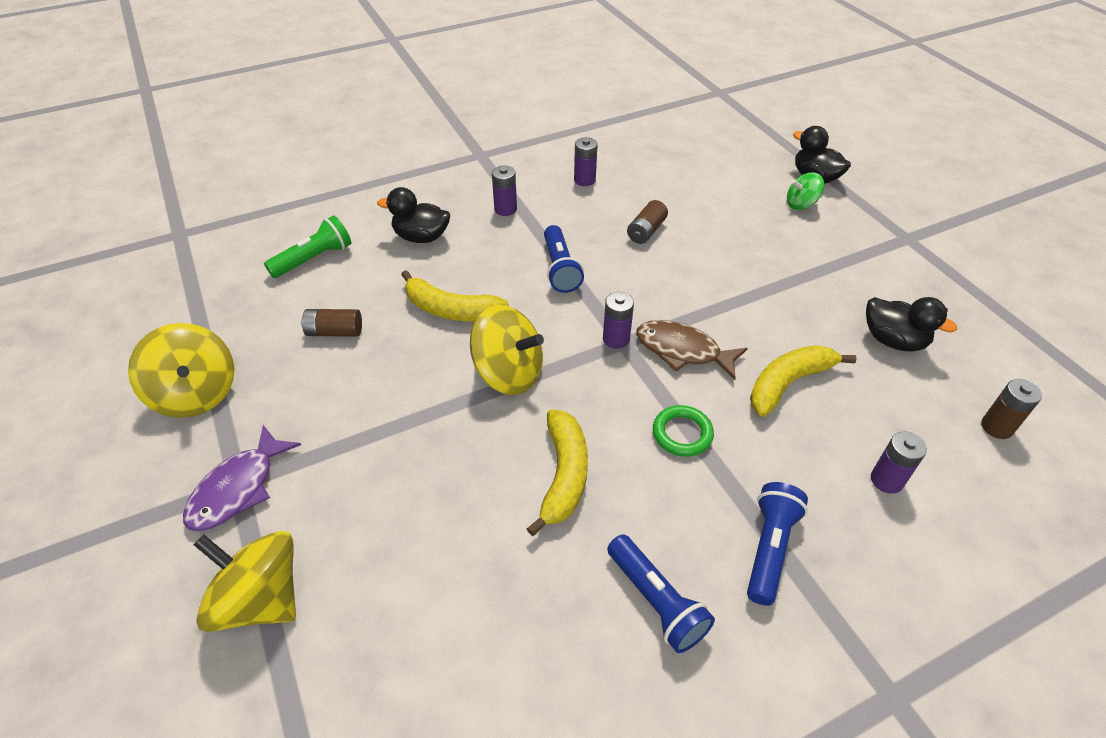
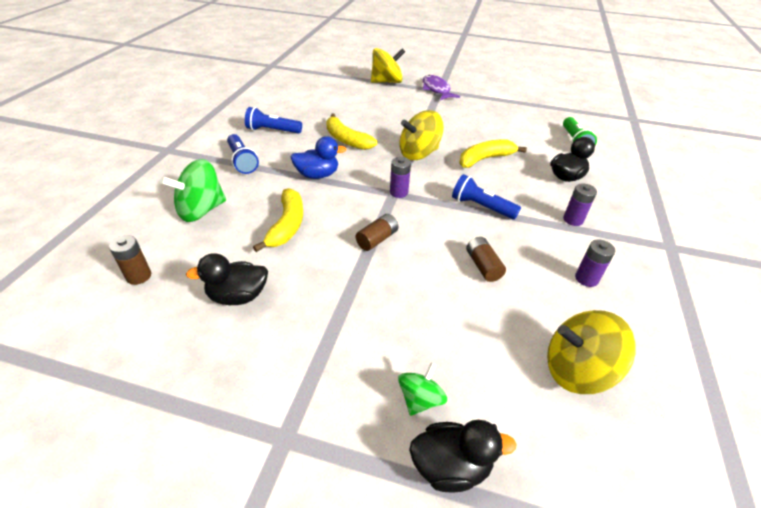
camera: 130 degrees right, 5 degrees down
(196, 394) = (497, 95): yellow spinning top -> yellow spinning top (576, 370)
(334, 332) = (504, 128): brown battery -> brown battery (377, 239)
(682, 433) = (317, 175): green ring -> blue duck
(683, 351) = (360, 207): brown fish -> none
(886, 480) = (201, 210): purple battery -> green spinning top

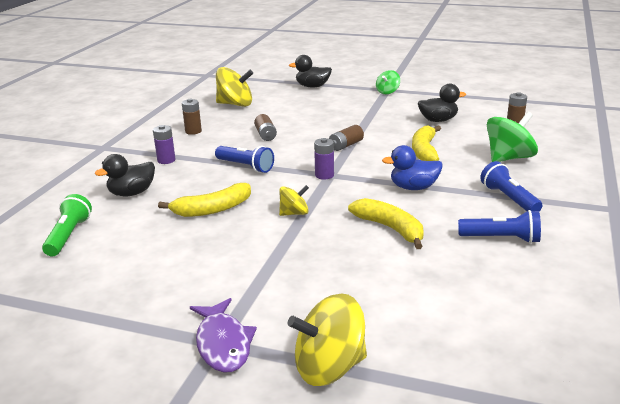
camera: 175 degrees left, 15 degrees down
(418, 154) = (294, 213): yellow spinning top -> yellow spinning top, size x0.57
(420, 399) = (323, 97): green spinning top -> green spinning top (387, 92)
(586, 279) = (193, 131): purple battery -> brown battery

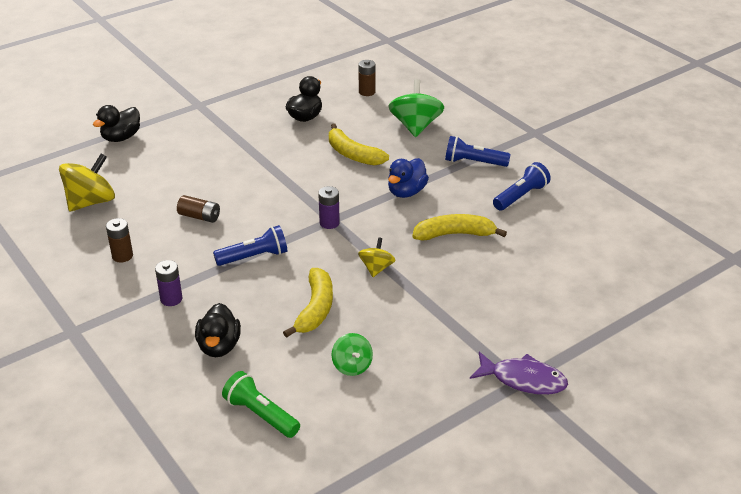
camera: 55 degrees left, 10 degrees up
(329, 367) = (591, 342): yellow spinning top -> none
(346, 145) = (287, 185): brown battery -> none
(387, 92) = (205, 107): green spinning top -> green spinning top (352, 366)

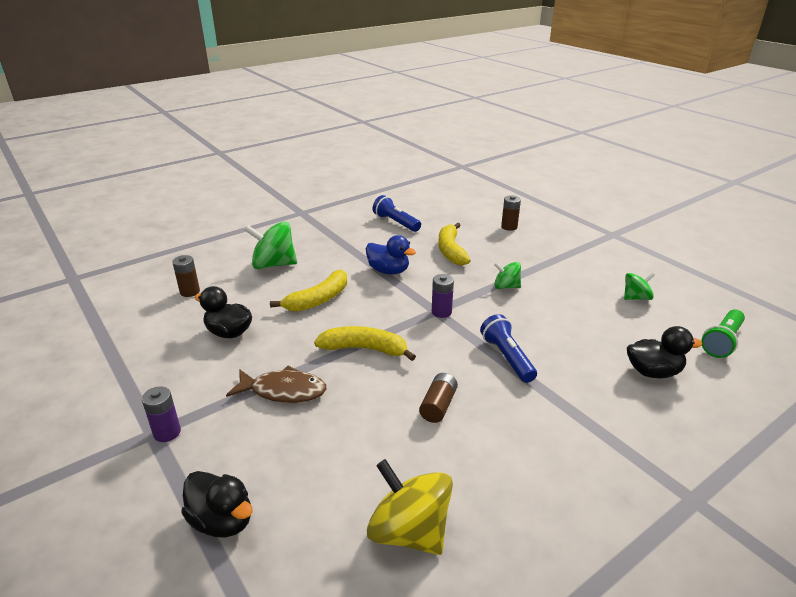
camera: 90 degrees left, 5 degrees down
(122, 256) = (532, 471): brown battery -> brown battery (509, 227)
(171, 299) = (597, 414): purple battery -> purple battery (167, 432)
(230, 147) = (283, 391): none -> brown fish
(315, 309) = (573, 317): yellow banana -> yellow banana (364, 349)
(376, 268) = (506, 286): yellow spinning top -> green spinning top
(473, 162) = (343, 239): blue flashlight -> none
(523, 380) = (610, 233): purple fish -> none

